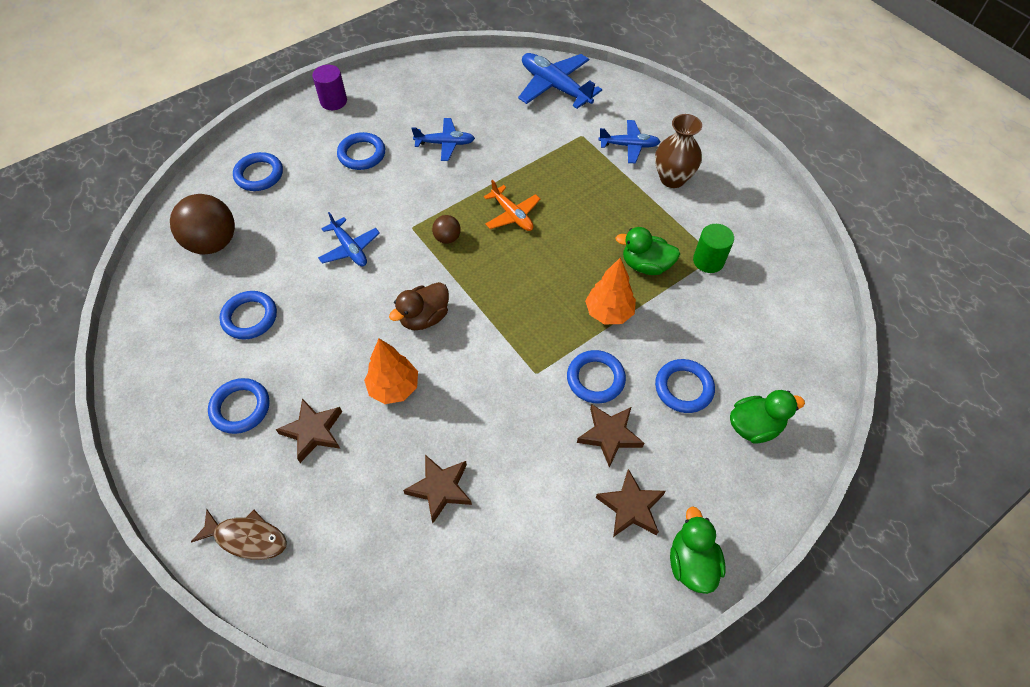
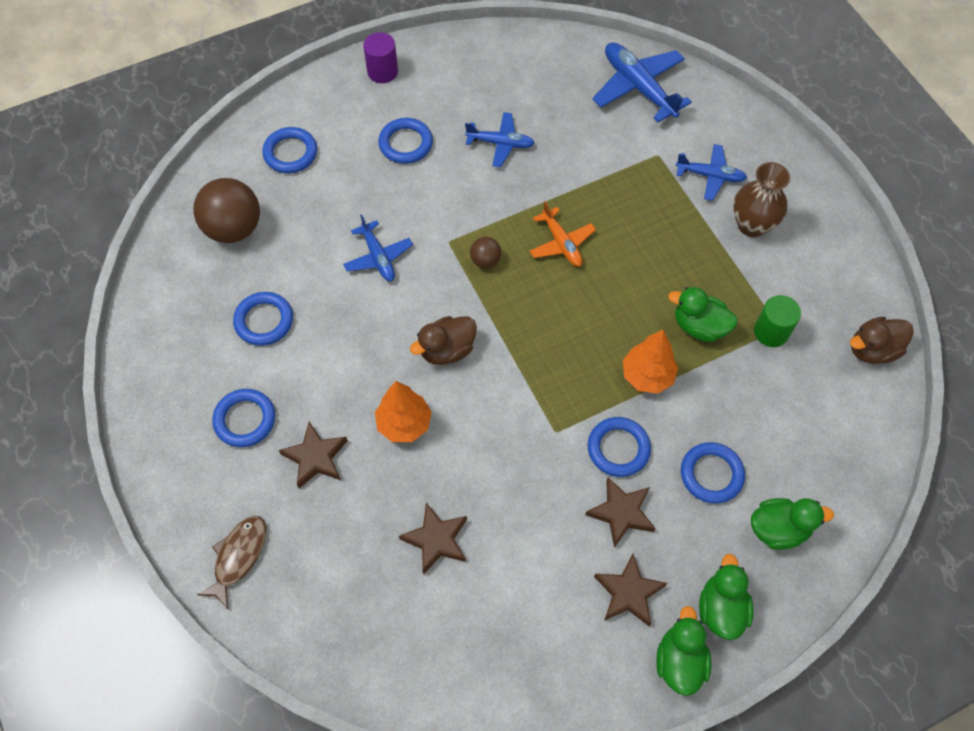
camera: 10 degrees right, 5 degrees up
(247, 538) = (238, 557): brown fish -> brown fish turned 90 degrees counterclockwise
(719, 506) = (721, 608): none -> green duck
(797, 262) = (872, 350): none -> brown duck

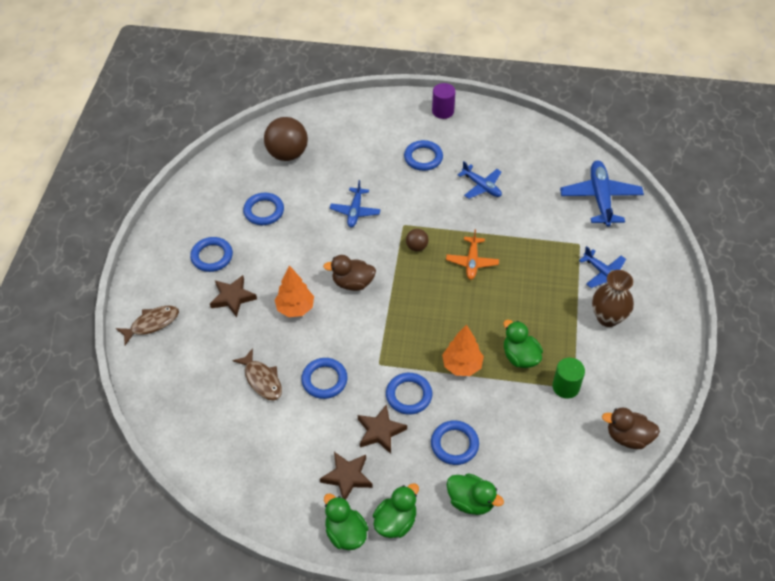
camera: 35 degrees right, 10 degrees down
(290, 153) = (352, 130): blue ring -> blue ring (324, 380)
(436, 540) = (262, 380): brown star -> brown fish
(679, 661) = (345, 533): green duck -> green duck turned 75 degrees counterclockwise

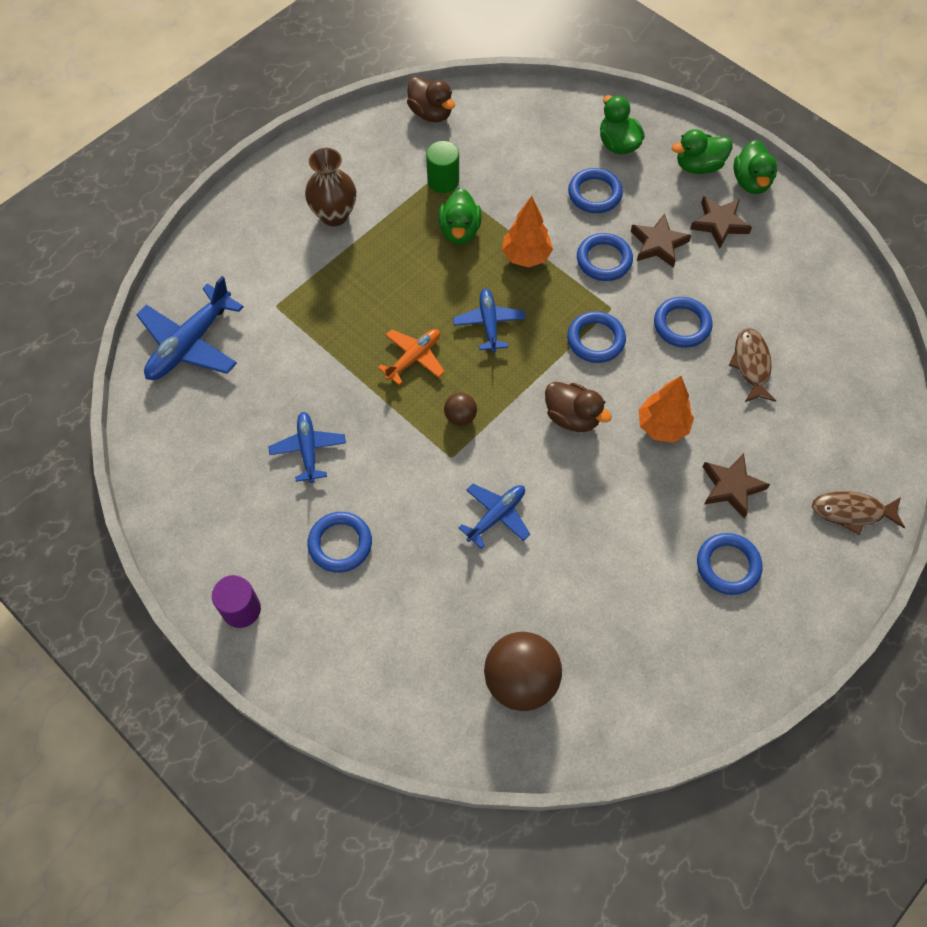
camera: 145 degrees left, 10 degrees up
(264, 211) = (617, 596): blue ring -> blue ring (596, 340)
(604, 274) = (288, 258): blue plane -> blue plane (489, 323)

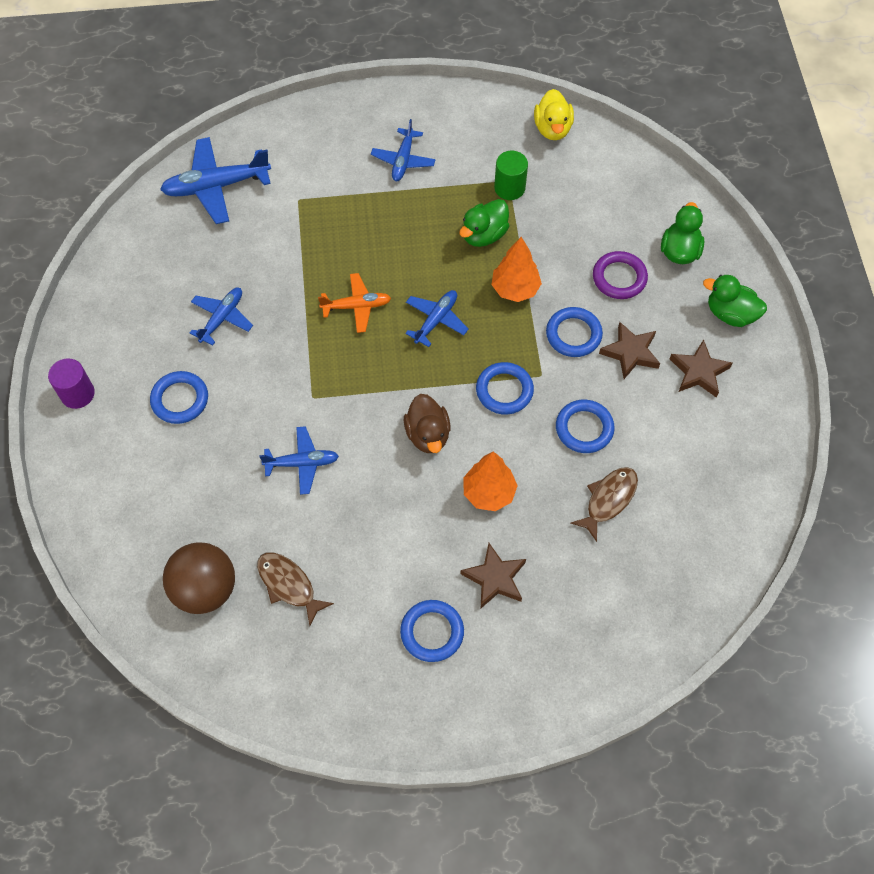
camera: 40 degrees right, 0 degrees up
(334, 215) = (403, 160): brown vase -> blue plane
(431, 113) = (552, 129): brown duck -> yellow duck
(460, 417) = (347, 373): brown ball -> none
(594, 194) = (619, 278): blue ring -> purple ring
(751, 182) = (763, 357): green duck -> none
(852, 512) = (570, 672): brown fish -> brown fish (289, 585)

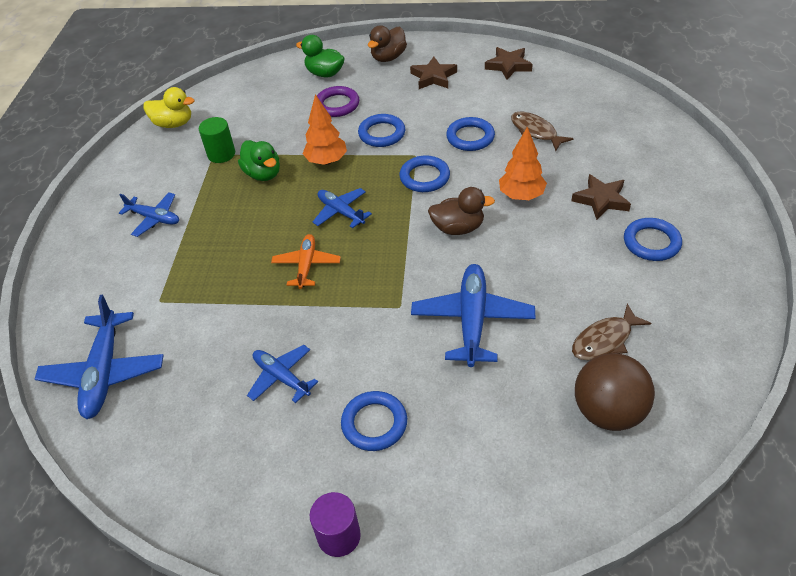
camera: 75 degrees left, 15 degrees down
(302, 463) = (472, 320): blue plane -> blue plane, size x1.63
(630, 353) = (407, 107): brown star -> brown star (508, 66)
(730, 314) = (388, 57): green duck -> brown duck

